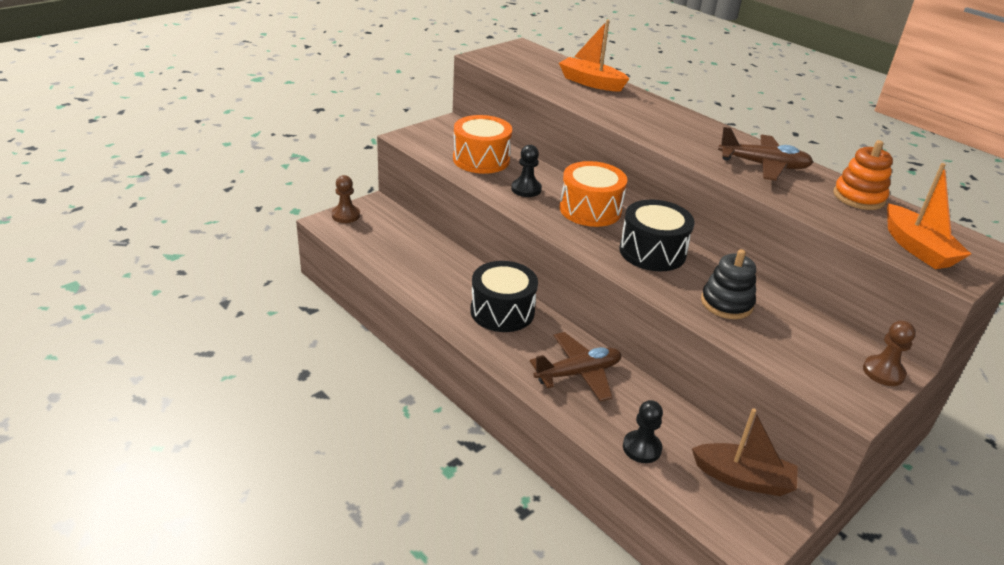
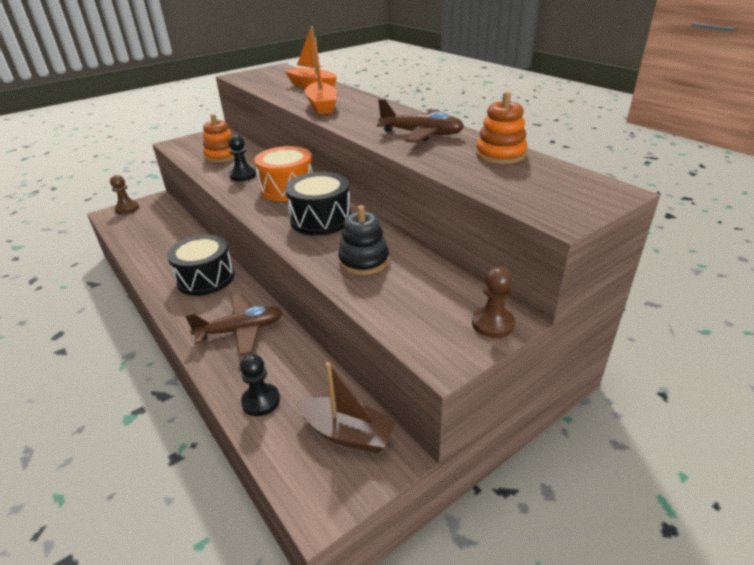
camera: 10 degrees right, 0 degrees up
(481, 159) = (222, 156): orange drum -> orange stacking toy
(917, 248) = (535, 194): orange boat -> orange boat (322, 106)

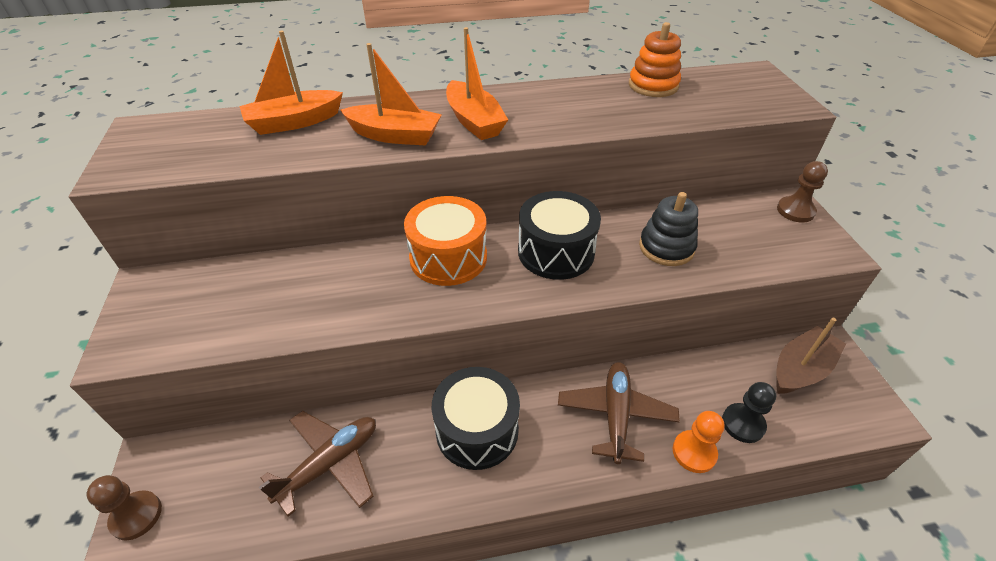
camera: 65 degrees left, 10 degrees up
(221, 377) = (694, 452): none -> orange pawn
(222, 156) = (260, 298): orange stacking toy -> none
(243, 175) = (363, 290): black pawn -> none
(362, 117) = (474, 121): none -> orange boat
(421, 134) = (566, 104): brown plane -> brown plane (330, 464)

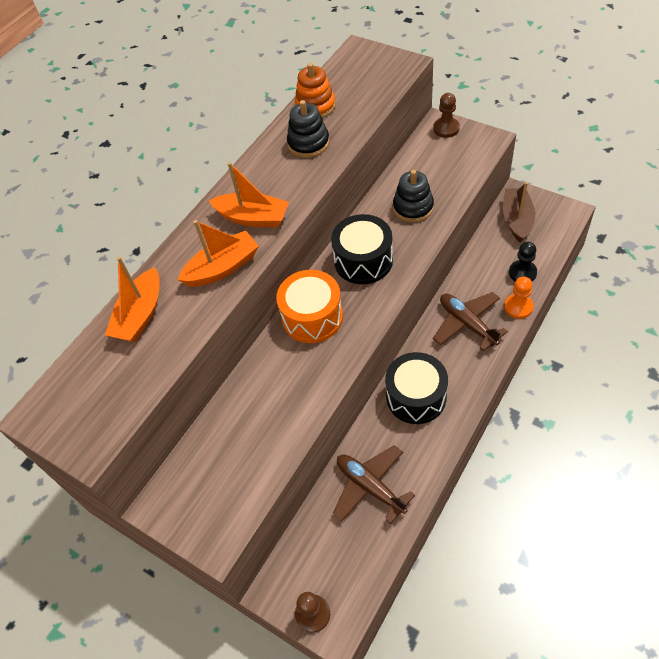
camera: 40 degrees left, 10 degrees up
(330, 464) = (370, 487): brown plane -> brown plane turned 45 degrees counterclockwise
(605, 104) = (308, 143): none -> black stacking toy

